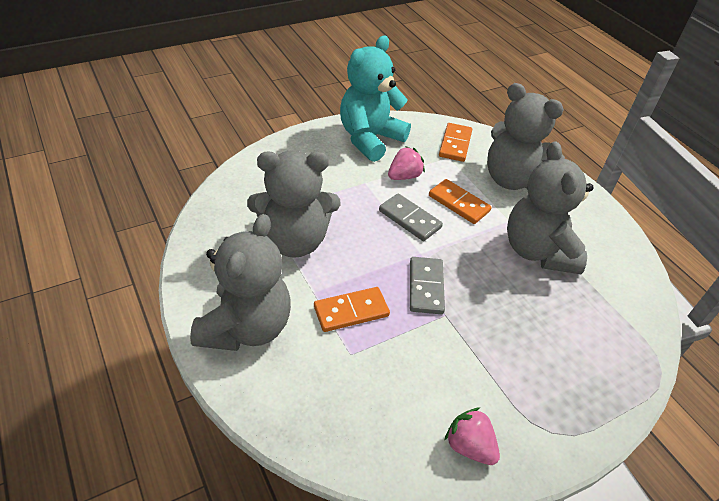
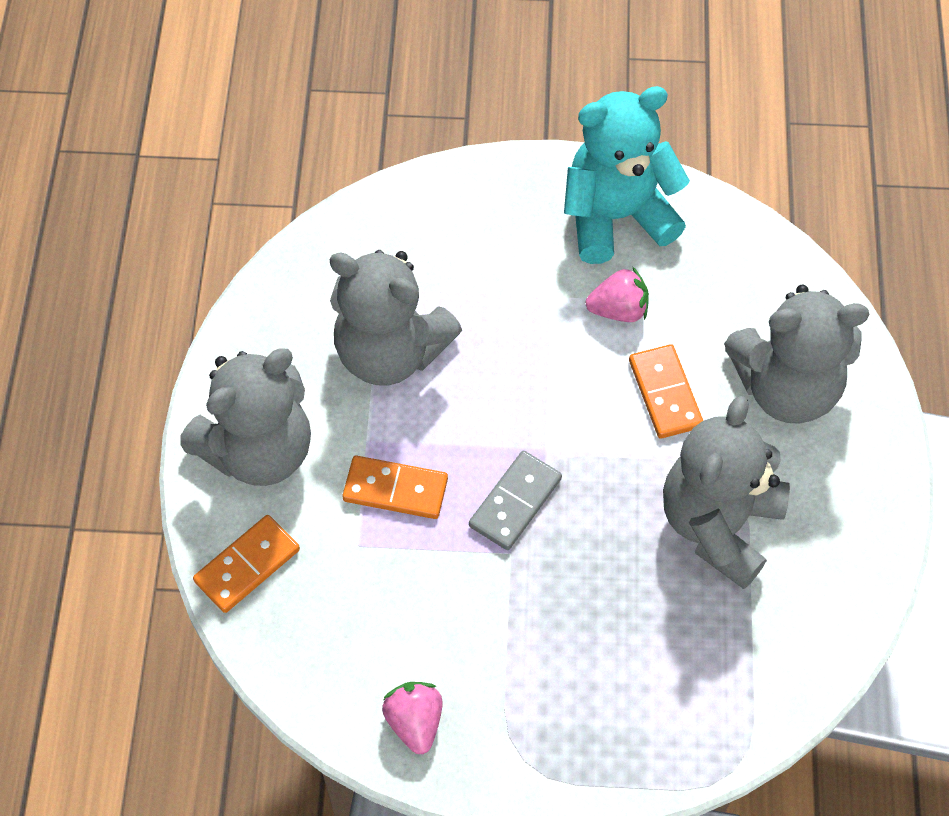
camera: 35 degrees right, 15 degrees up
(410, 219) = (571, 388): grey domino -> none
(455, 144) = (747, 283): orange domino -> orange domino (247, 566)
(512, 179) = (786, 387): grey teddy bear -> grey teddy bear turned 75 degrees counterclockwise

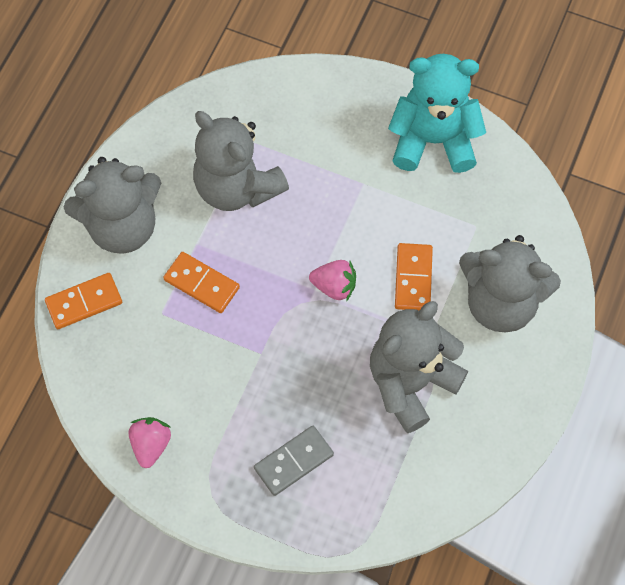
camera: 20 degrees right, 5 degrees up
(515, 502) = (278, 320): grey domino -> grey domino (294, 461)
(618, 310) = (406, 208): pink strawberry -> pink strawberry (334, 286)

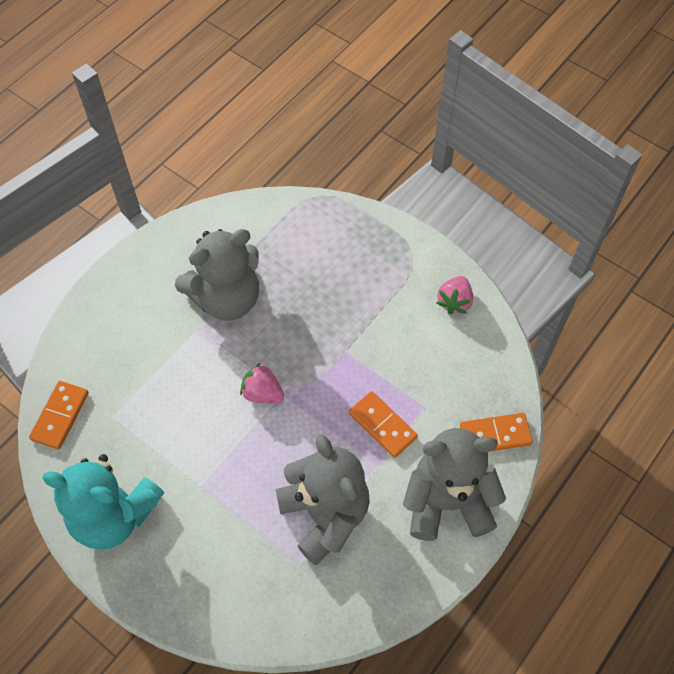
camera: 165 degrees left, 5 degrees down
(294, 461) = (341, 263): grey domino -> none
(413, 278) = (190, 383): orange domino -> orange domino (60, 416)
(500, 302) = (124, 344): grey teddy bear -> none

